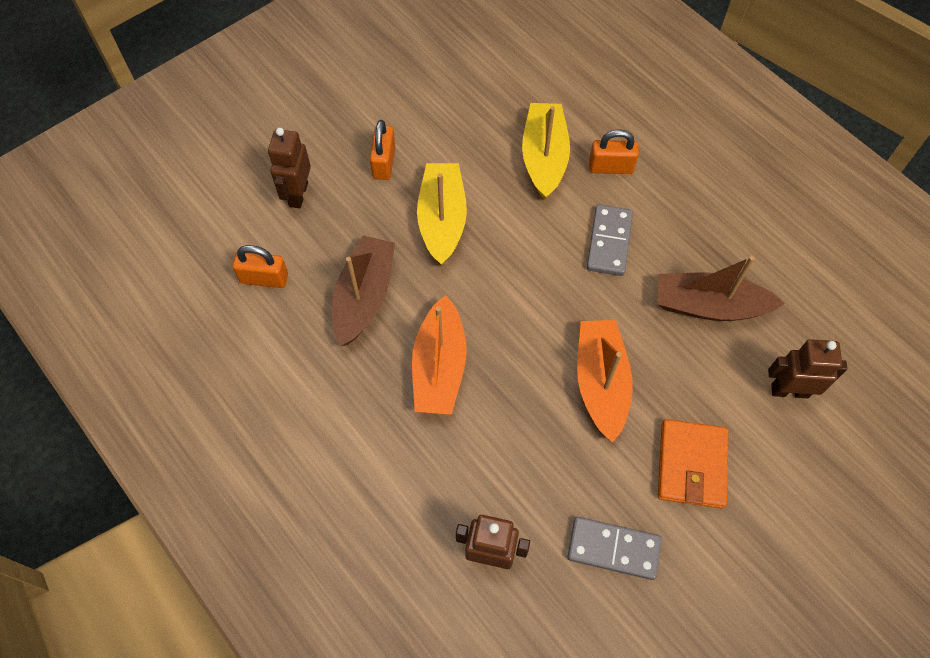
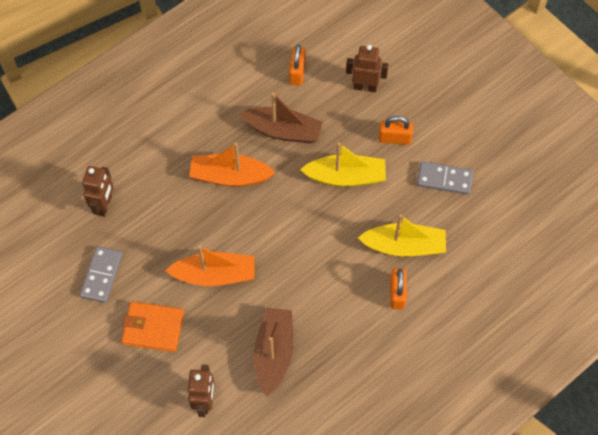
camera: 90 degrees right, 0 degrees up
(609, 242) = (328, 288): grey domino -> grey domino (444, 179)

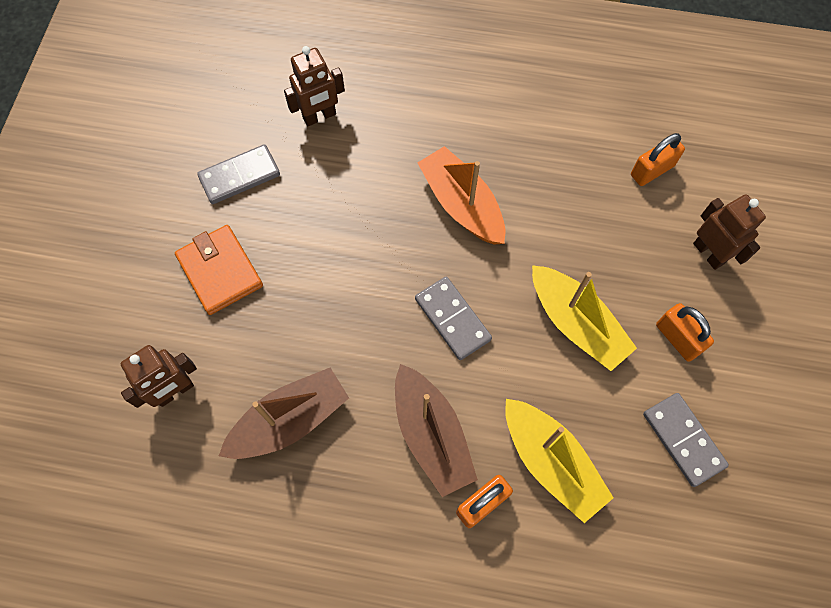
camera: 50 degrees right, 5 degrees up
(215, 275) = (332, 283): orange boat -> none
(283, 131) = (567, 213): brown boat -> brown boat (431, 434)
(290, 232) = (452, 319): none -> grey domino

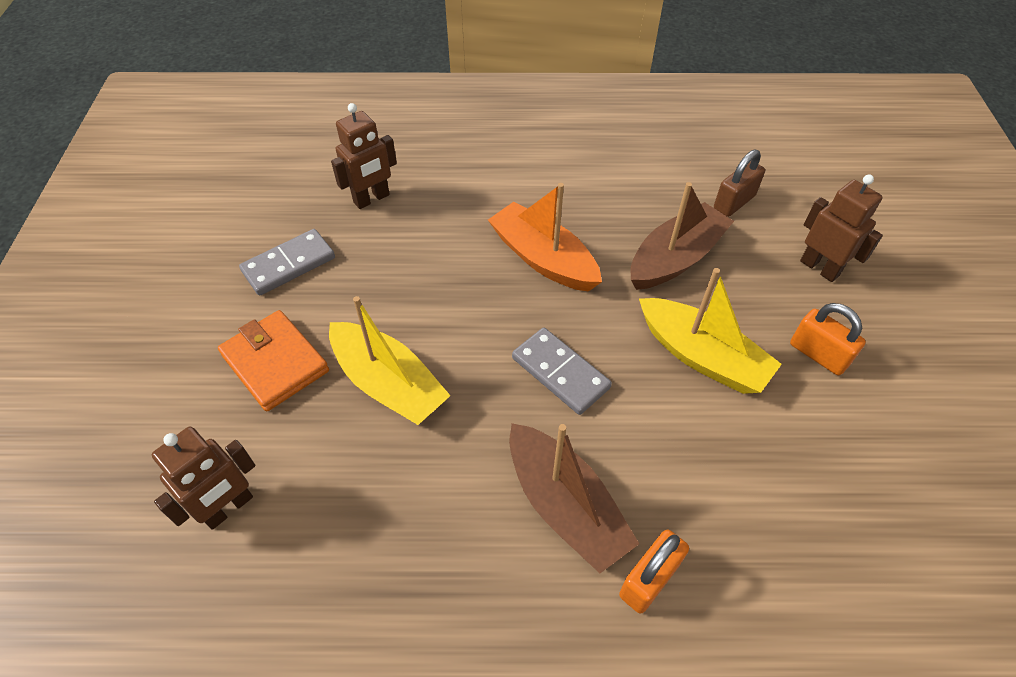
camera: 10 degrees left, 15 degrees down
(289, 420) = (382, 519): brown boat -> brown boat (675, 258)
(550, 462) = (719, 513): yellow boat -> yellow boat (388, 384)
(652, 170) = (734, 202): orange padlock -> brown padlock
(683, 440) = (865, 461): grey domino -> none

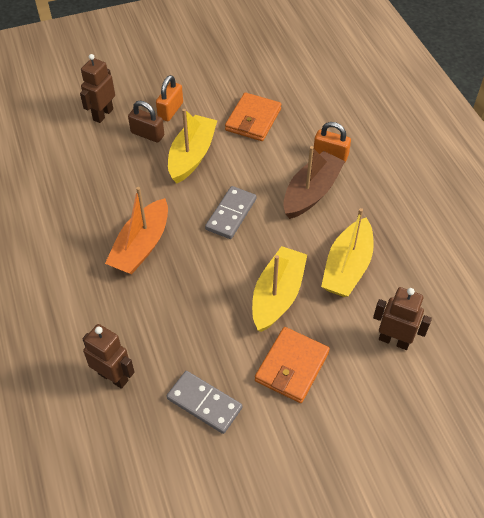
camera: 110 degrees left, 0 degrees up
(388, 498) = (347, 267): none -> yellow boat
(675, 258) = (117, 179): brown boat -> none
(734, 202) = (53, 158): brown padlock -> brown padlock (147, 134)
(776, 474) = (253, 120): none -> orange wallet

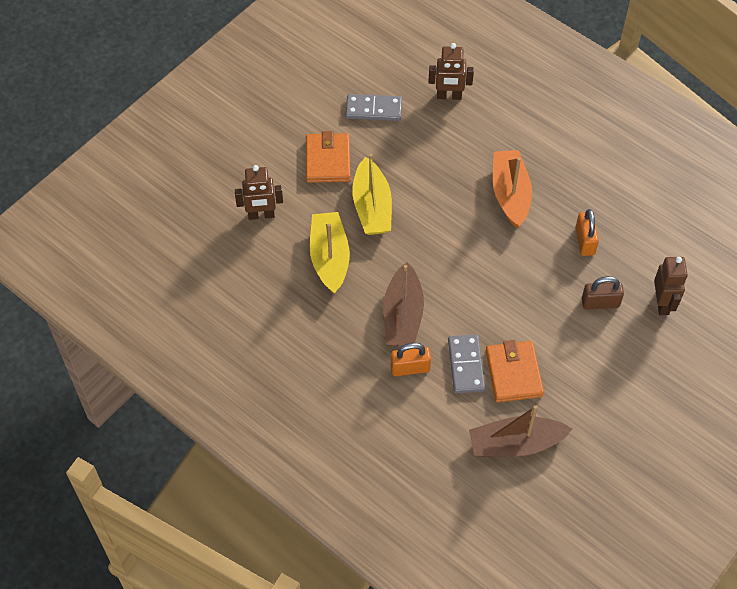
camera: 150 degrees right, 5 degrees up
(170, 110) = (603, 342): orange padlock -> orange padlock (585, 241)
(192, 156) = (539, 300): yellow boat -> none
(231, 214) = (459, 258): grey domino -> grey domino (466, 365)
(285, 82) = (515, 444): none -> brown boat

